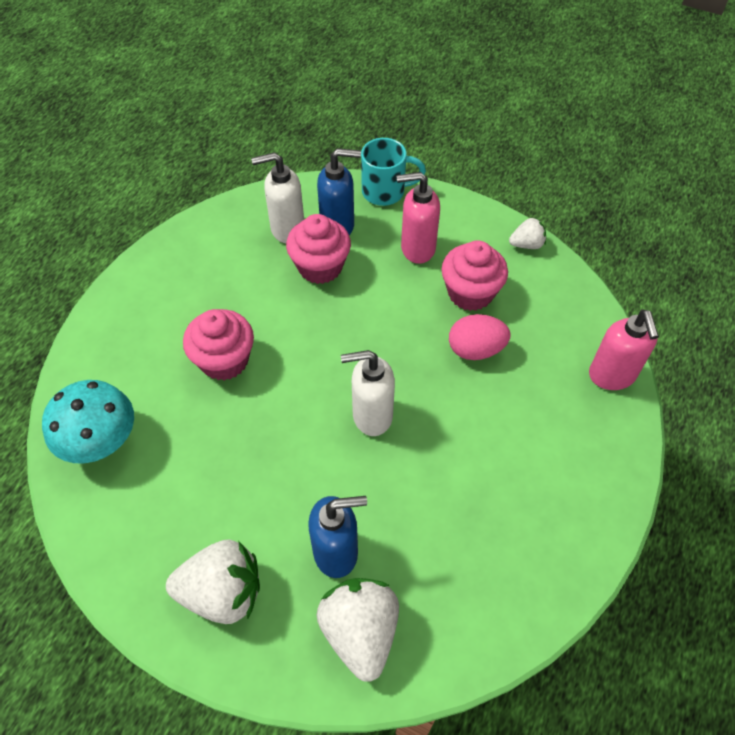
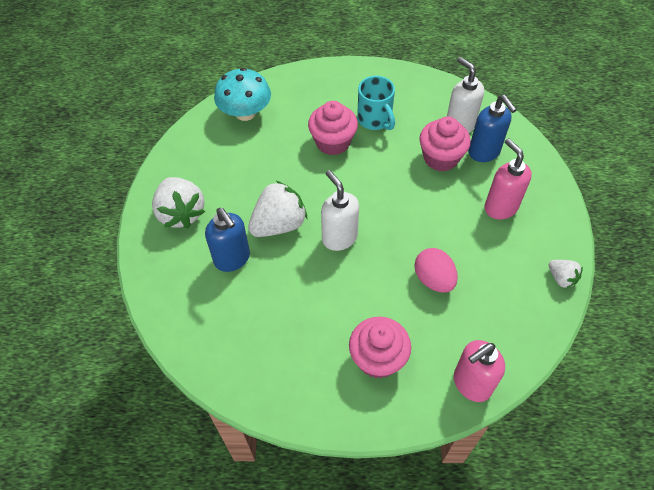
camera: 65 degrees right, 0 degrees up
(360, 631) = (187, 293): white strawberry -> white strawberry (279, 224)
(385, 192) = (539, 166): turquoise mug -> turquoise mug (375, 120)
(470, 293) = (483, 257): pink cupcake -> pink cupcake (378, 358)

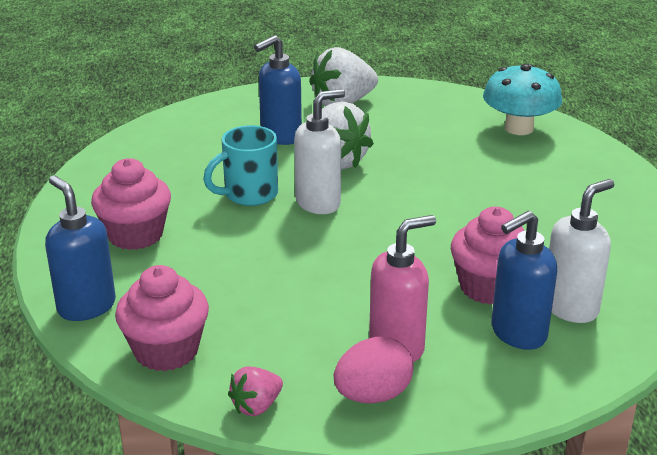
camera: 85 degrees right, 25 degrees down
(333, 142) = (488, 192): pink cupcake -> pink cupcake (166, 350)
(375, 120) = (549, 226): turquoise mug -> turquoise mug (249, 194)
(433, 279) = (253, 278): pink egg -> pink egg (373, 395)
(471, 384) = (86, 306): pink soap dispenser -> blue soap dispenser
(561, 278) = (256, 406): white strawberry -> pink strawberry

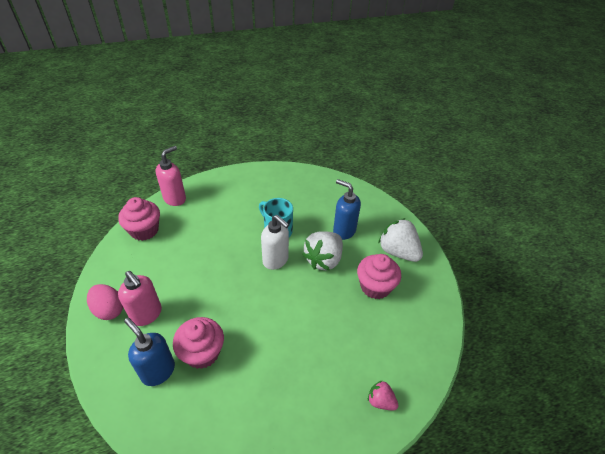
camera: 75 degrees right, 15 degrees up
(86, 306) = (175, 198): blue soap dispenser -> pink soap dispenser
(135, 235) = (232, 199): pink cupcake -> pink cupcake (375, 286)
(256, 406) = (105, 268): pink strawberry -> pink strawberry (380, 401)
(519, 128) = (407, 356): turquoise mushroom -> none
(570, 307) = (184, 400): white soap dispenser -> none

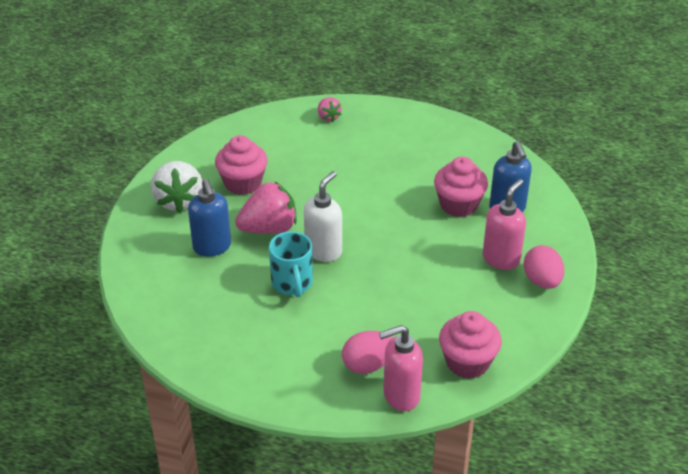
camera: 145 degrees left, 5 degrees down
(147, 314) = (501, 259): pink soap dispenser -> pink soap dispenser turned 45 degrees clockwise
(201, 205) = (367, 365): none -> pink egg
(276, 260) = (323, 251): white soap dispenser -> white soap dispenser turned 45 degrees clockwise
(323, 260) = (269, 228): white strawberry -> pink strawberry

